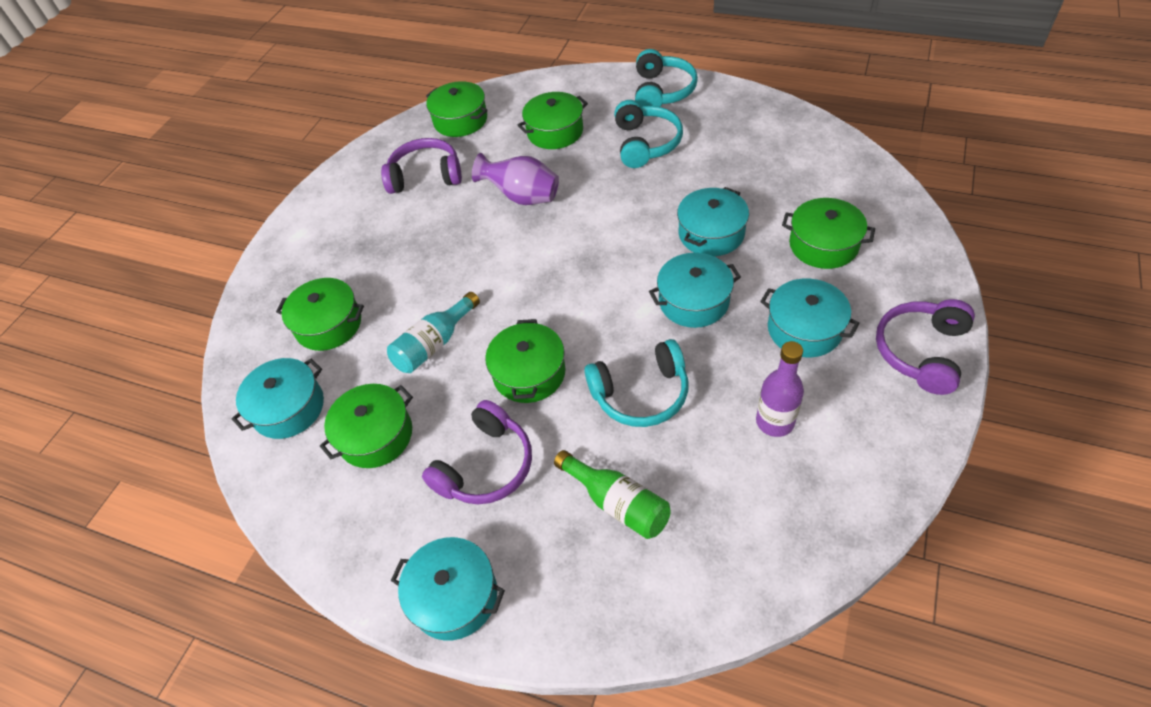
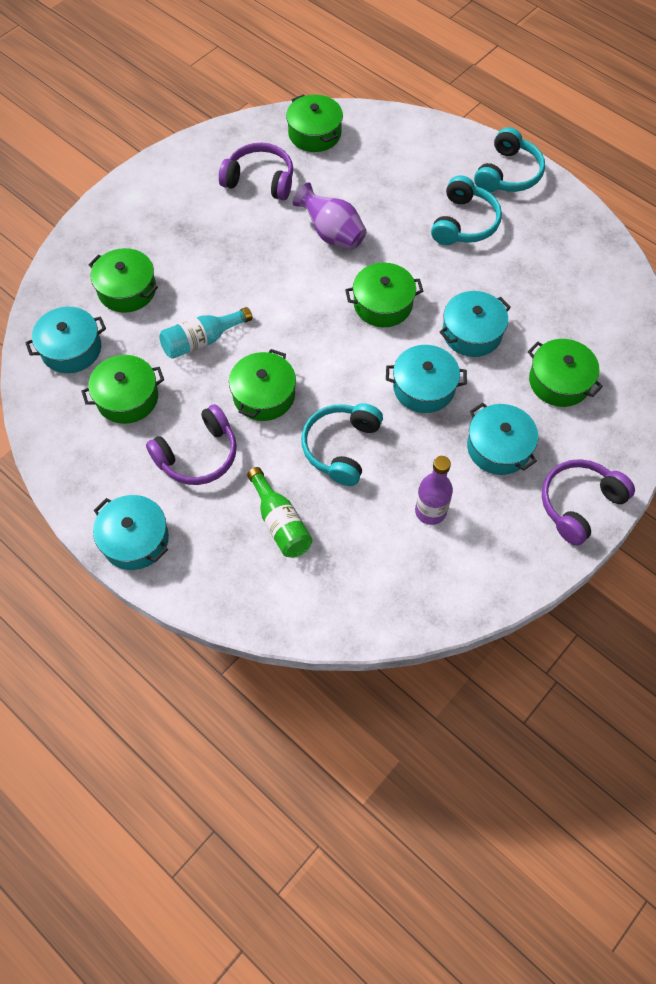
camera: 15 degrees right, 10 degrees up
(555, 132) = (391, 179): green pot -> green pot (383, 304)
(641, 394) = (341, 447): turquoise headphones -> turquoise headphones turned 105 degrees clockwise

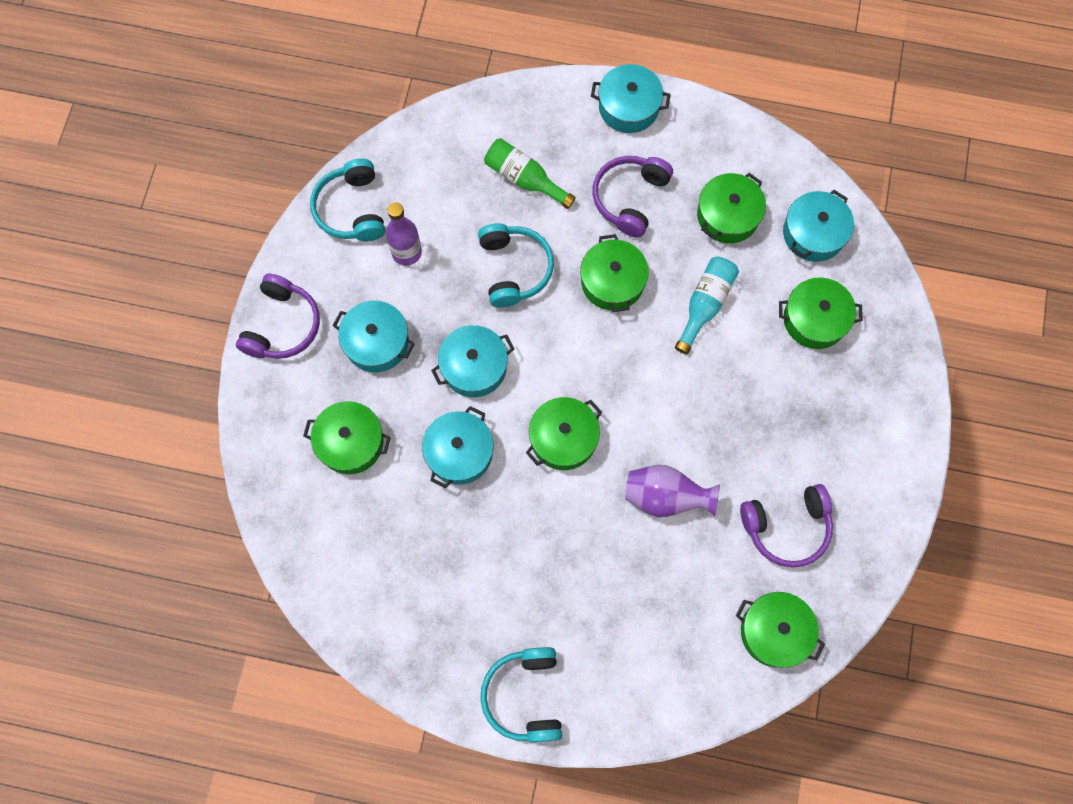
camera: 150 degrees right, 10 degrees up
(464, 223) = (537, 592): turquoise headphones -> turquoise headphones (351, 209)

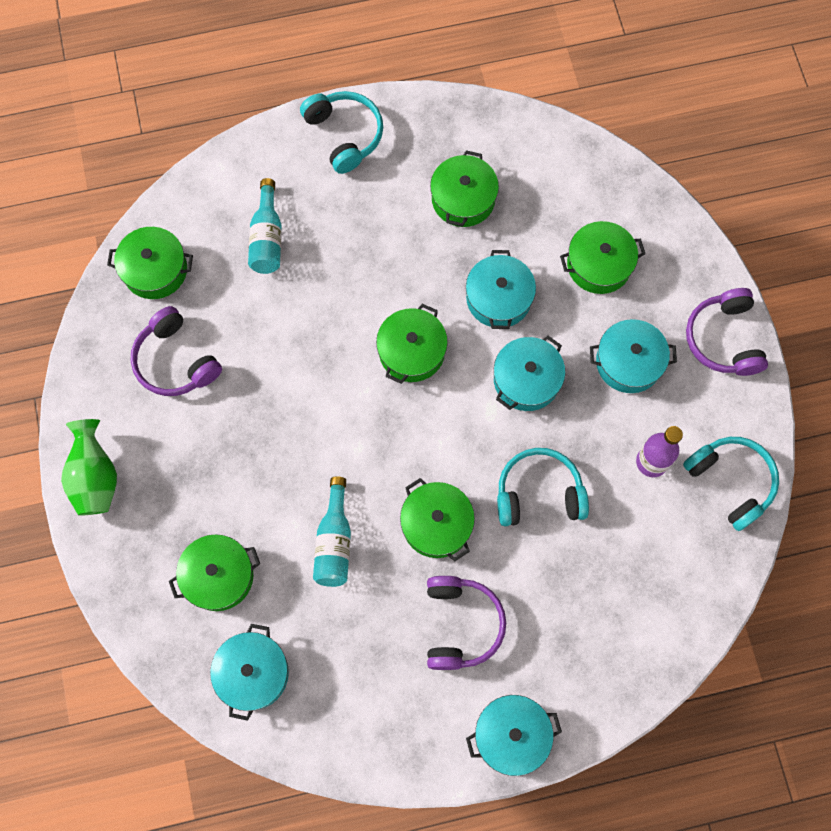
camera: 155 degrees right, 0 degrees up
(514, 269) = (539, 493): turquoise headphones -> turquoise headphones turned 120 degrees clockwise
(524, 179) = (578, 595): green bottle -> none
(650, 616) = (267, 237): none -> turquoise bottle
(665, 497) = (296, 340): purple vase -> none
(728, 216) = (350, 652): green pot -> green pot (463, 199)
(786, 527) = (175, 361): purple headphones -> purple headphones turned 90 degrees counterclockwise
(896, 450) = (95, 477): none -> green vase

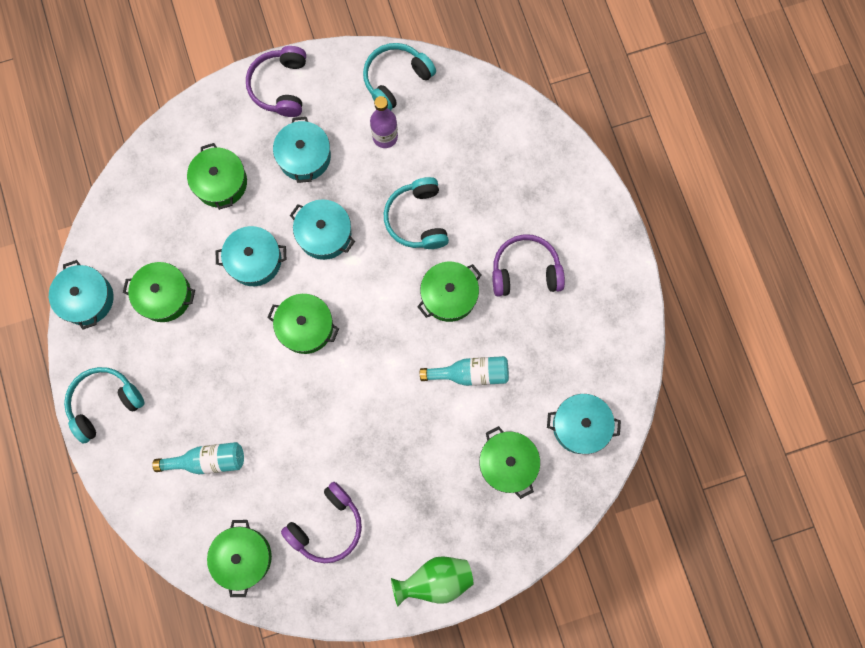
camera: 95 degrees left, 5 degrees up
(511, 735) = (602, 228): turquoise pot -> turquoise pot (87, 299)
(723, 339) = (280, 86): purple headphones -> purple headphones turned 105 degrees clockwise

